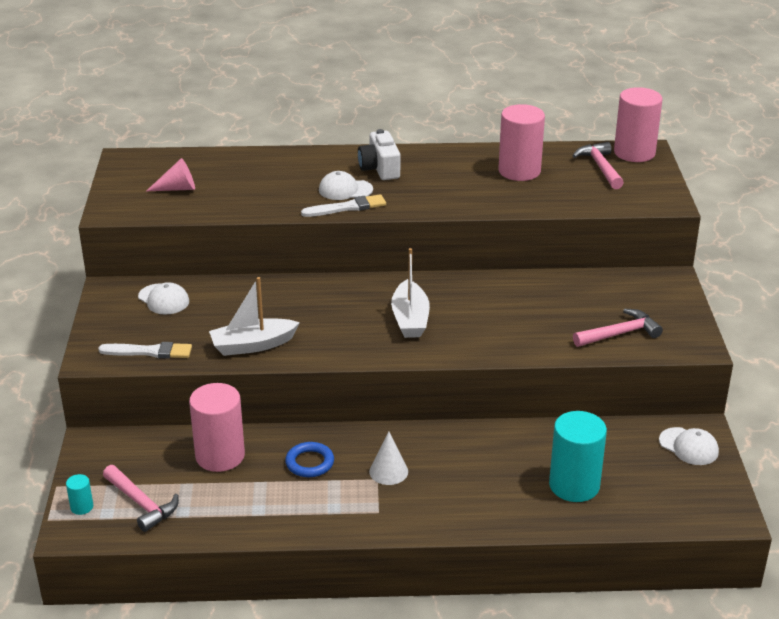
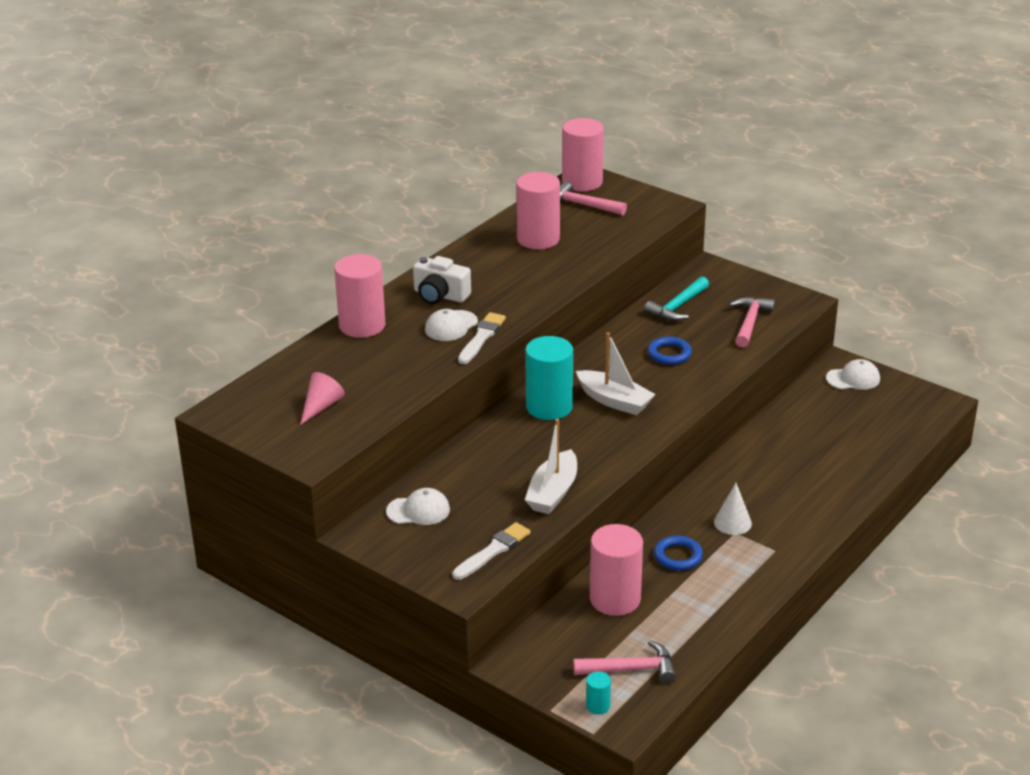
camera: 50 degrees left, 0 degrees up
(297, 159) = (362, 325): none -> pink cylinder
(512, 315) = (669, 354): none -> blue ring
(574, 485) = (841, 447): turquoise cylinder -> turquoise cylinder (549, 407)
(587, 290) = (678, 307): none -> turquoise hammer

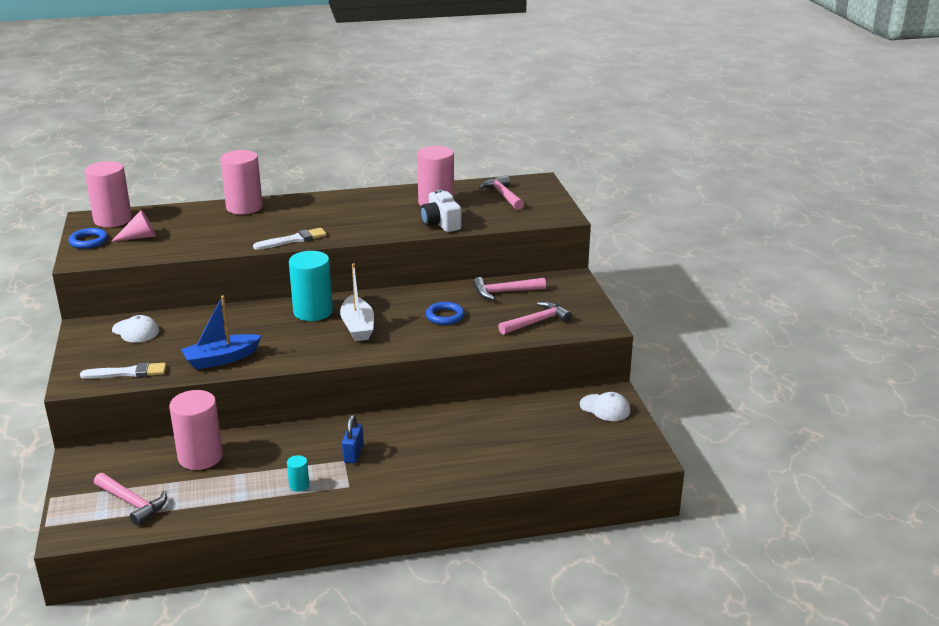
camera: 40 degrees right, 5 degrees down
(440, 295) = (317, 209): white camera -> white camera (441, 223)
(451, 326) = (289, 227): white cap -> none
(553, 492) = (221, 359): white boat -> blue boat
(582, 182) = (529, 183): pink cylinder -> pink cylinder (113, 220)
(598, 706) = (76, 512): turquoise cylinder -> turquoise cylinder (299, 485)
(678, 307) = (504, 292): turquoise hammer -> pink hammer
(678, 556) = (282, 454): blue ring -> blue ring (89, 241)
(732, 522) = (353, 453): white cone -> blue padlock

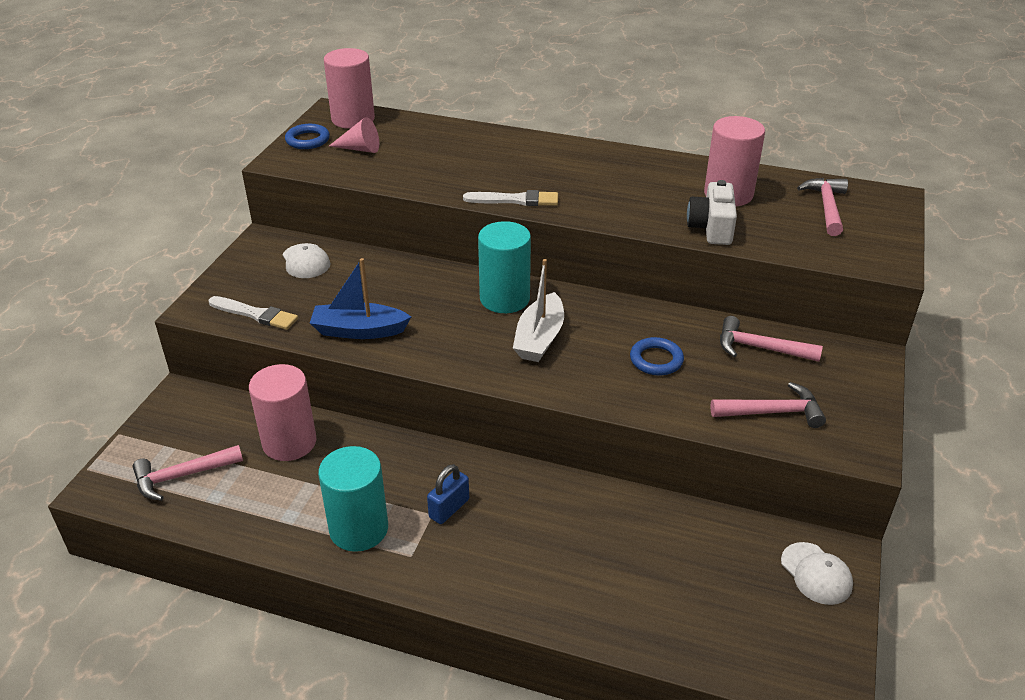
camera: 30 degrees right, 10 degrees up
(132, 503) = (182, 476): pink hammer -> pink hammer turned 90 degrees clockwise
(244, 207) = (498, 139): pink cylinder -> none
(299, 485) = (359, 529): turquoise cylinder -> turquoise cylinder, size x2.28

